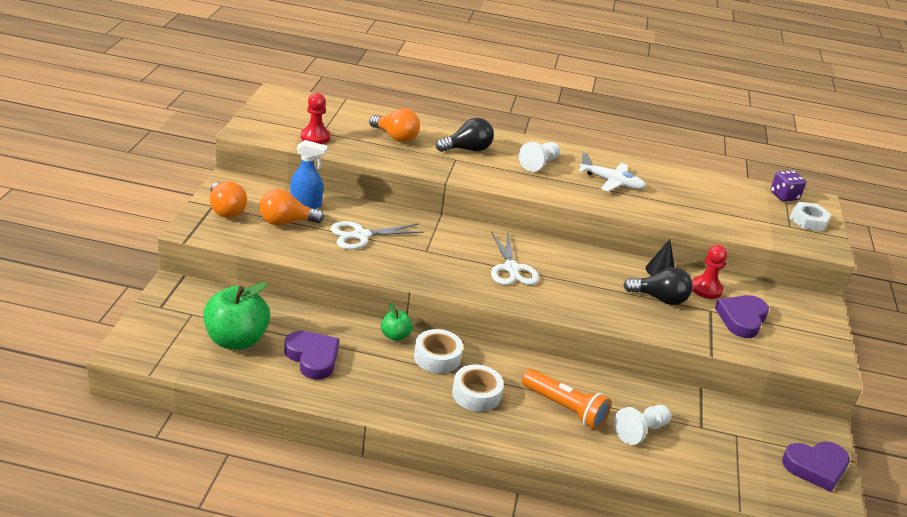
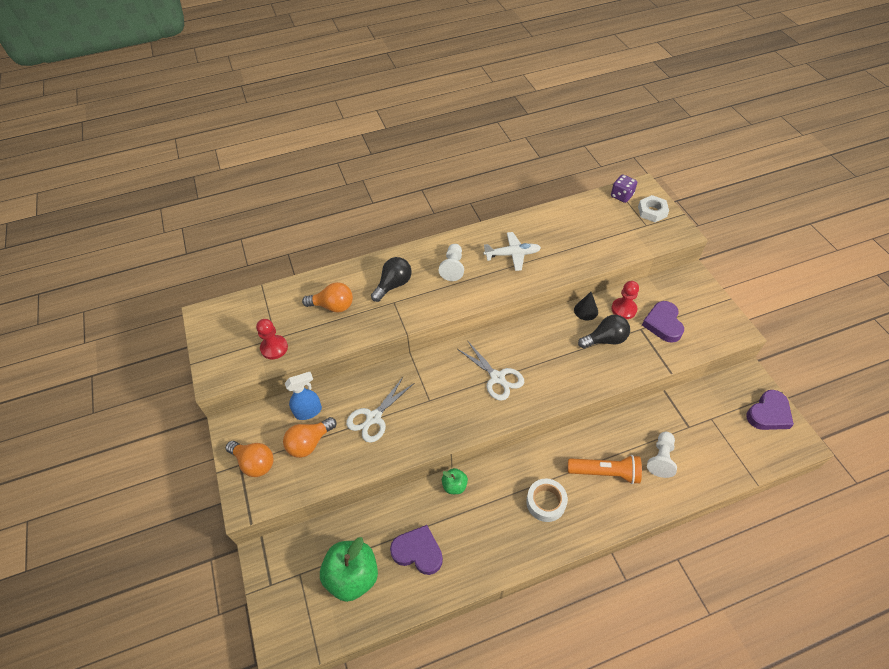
camera: 25 degrees left, 20 degrees up
(437, 357) = (496, 486): white tape -> none

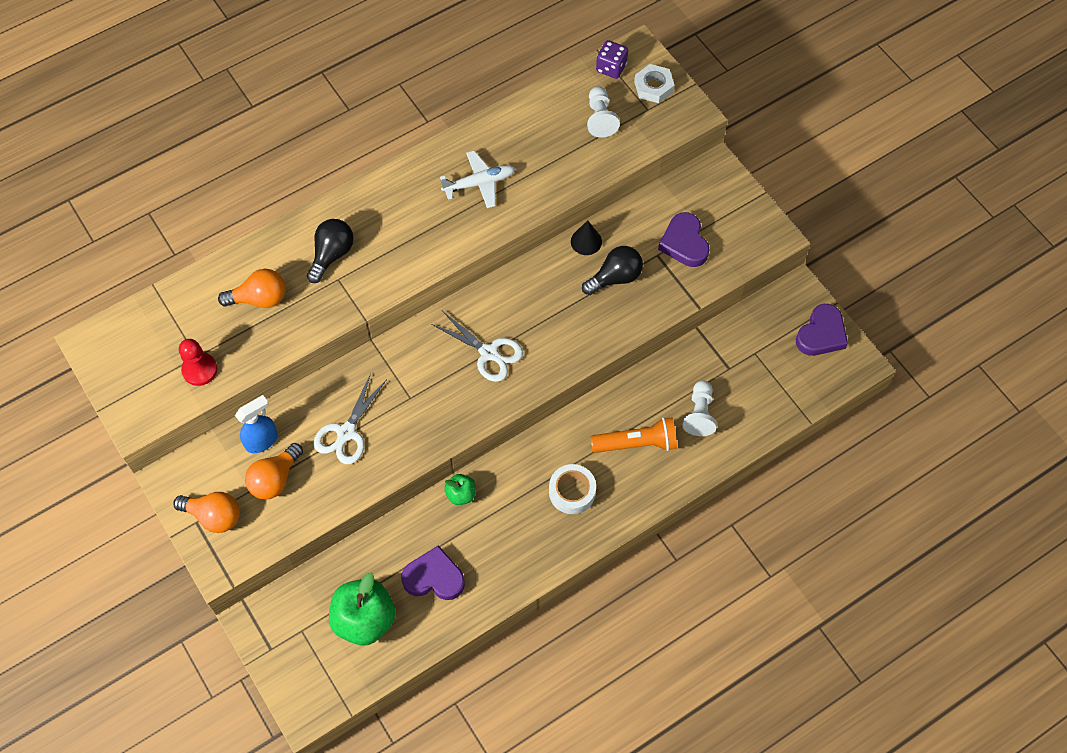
camera: 15 degrees left, 10 degrees up
(453, 267) = (404, 216): white pawn -> white pawn (600, 118)
(623, 309) = (633, 231): red pawn -> none

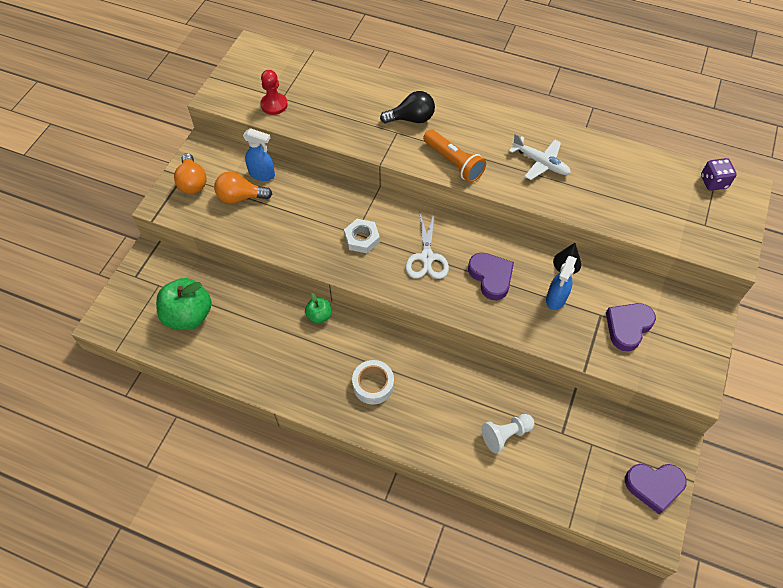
camera: 55 degrees right, 5 degrees down
(259, 298) = (348, 103): orange light bulb -> none
(346, 432) = (302, 214): white scissors -> none
(434, 577) = (246, 338): purple heart -> purple heart (491, 277)
(600, 118) = (665, 200): white pawn -> none
(615, 277) = (556, 299): black light bulb -> blue spray bottle
(636, 443) = (445, 405): orange flashlight -> orange flashlight (453, 162)
(653, 87) = (727, 217): white nut -> white nut (362, 238)

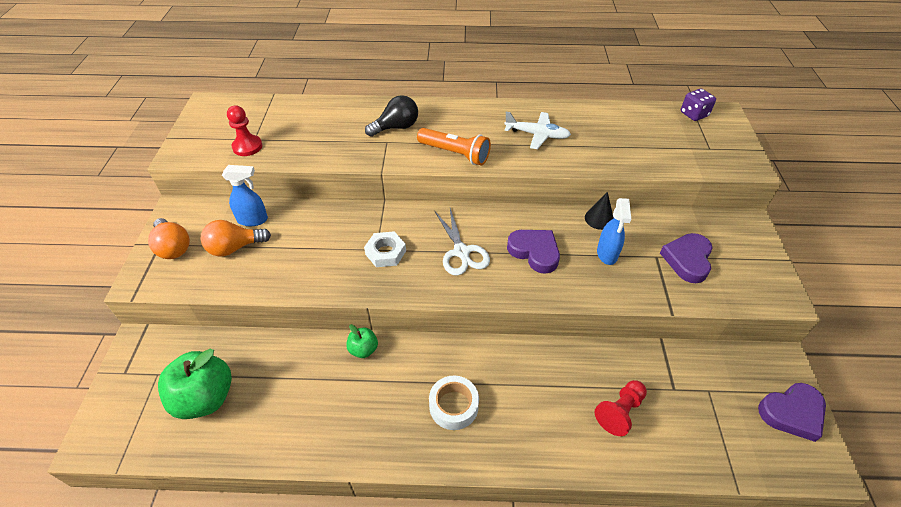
camera: 20 degrees left, 10 degrees down
(505, 435) = (620, 411): white pawn -> red pawn

